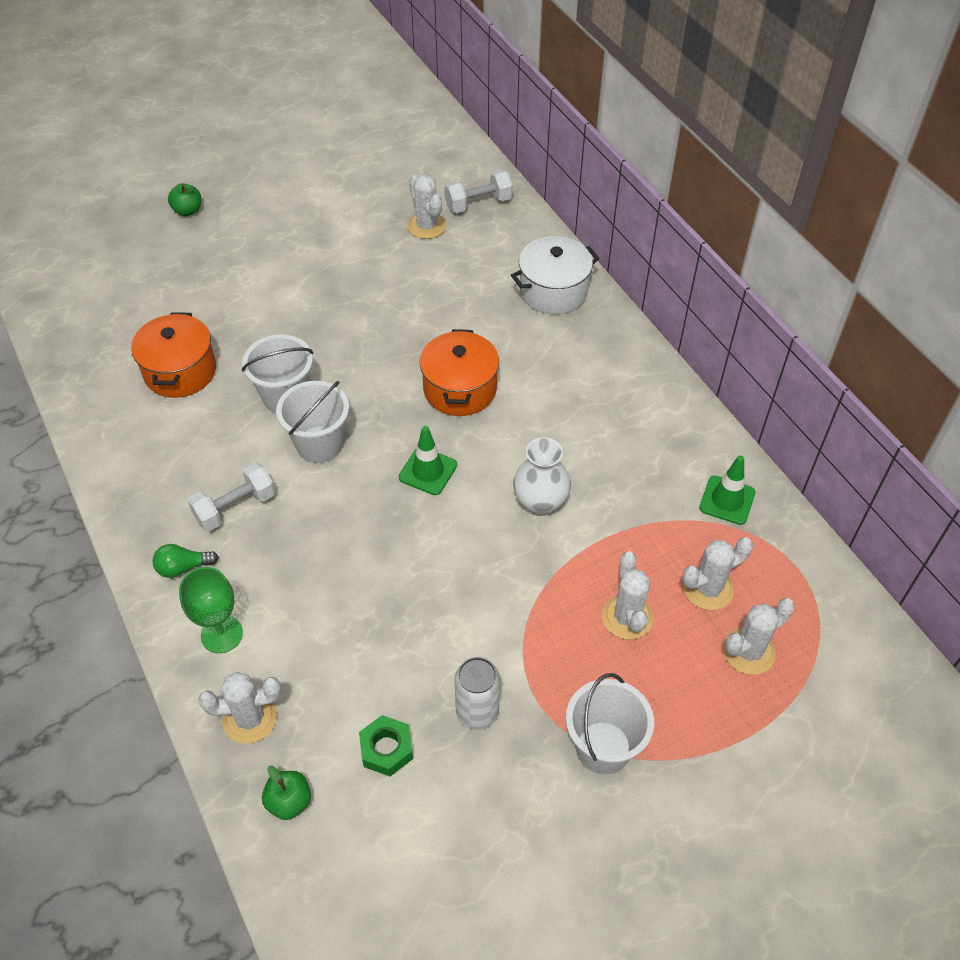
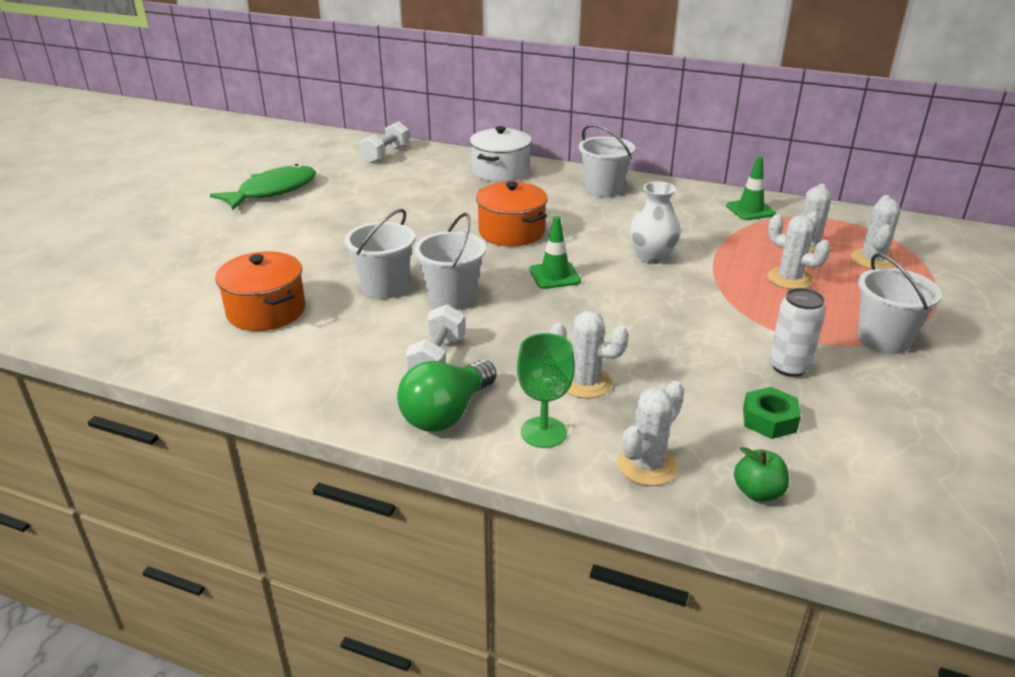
camera: 40 degrees left, 20 degrees down
(183, 567) = (446, 413): green light bulb -> green light bulb, size x1.81
(188, 211) = (140, 231): green apple -> none
(330, 209) = (273, 191): none -> green fish
(427, 226) = (364, 175): white cactus -> white cactus (585, 383)
(618, 378) = (603, 189): none -> white bucket

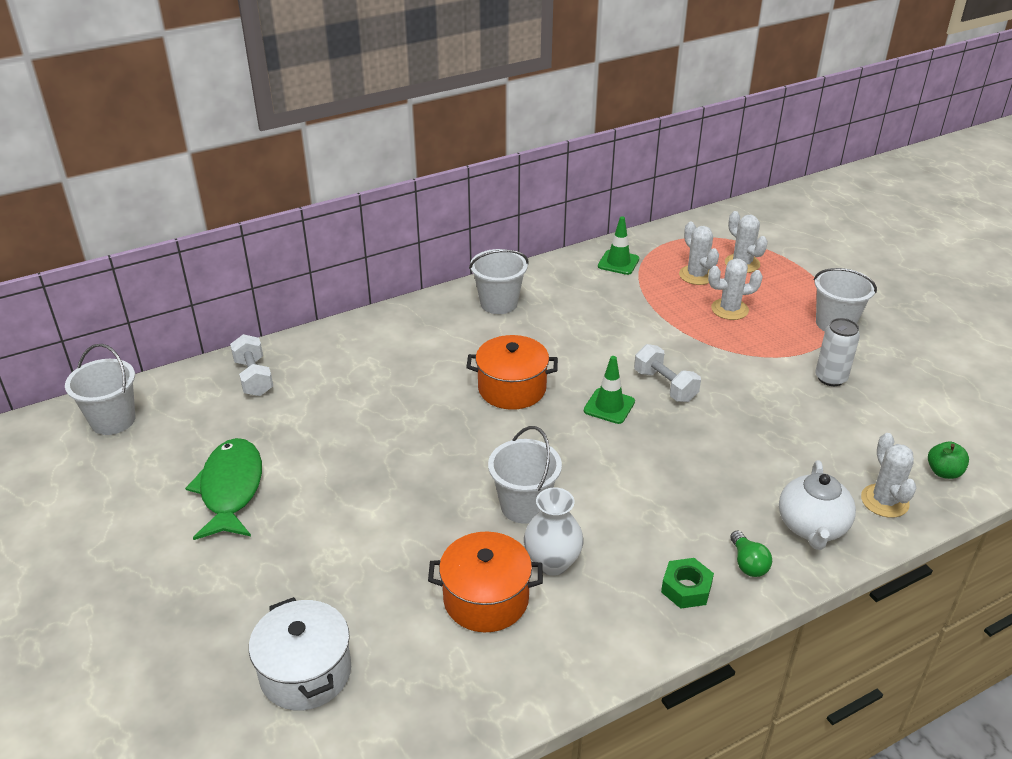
camera: 50 degrees left, 5 degrees up
(437, 359) = (669, 531): white dumbbell -> white dumbbell (665, 386)
(446, 413) = (748, 563): green light bulb -> green light bulb, size x0.55
(452, 298) = (584, 477): white bucket -> white bucket (113, 420)
(500, 171) = (391, 333): white pot -> white pot (305, 672)
(543, 432) = (811, 527): green goblet -> white teapot
(585, 383) = (770, 474): white cactus -> none
(652, 257) = (634, 346): white vase -> white vase (552, 563)
(769, 420) = (878, 422): green nut -> green nut (686, 588)

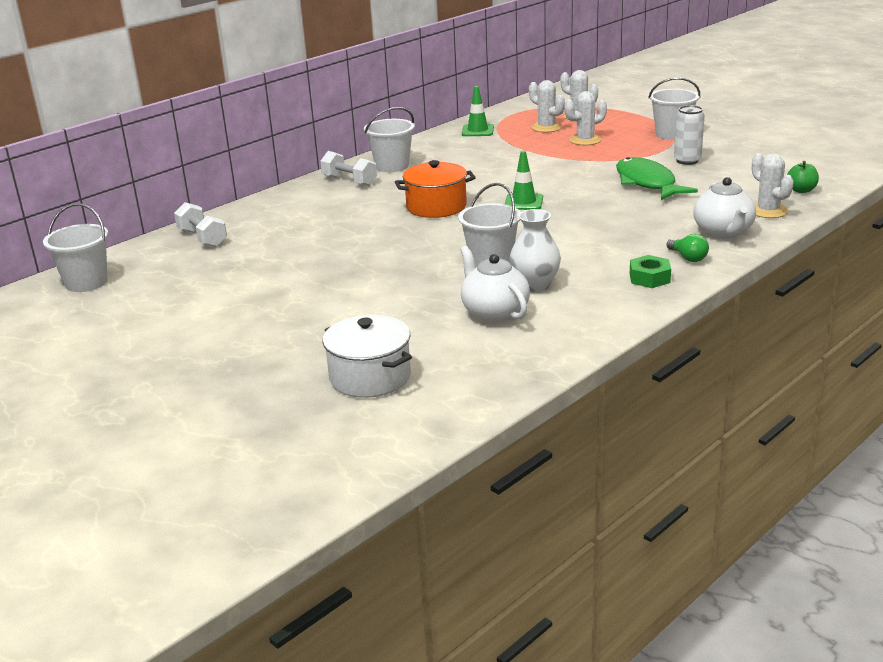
camera: 15 degrees left, 10 degrees down
(230, 489) = (228, 299): green fish -> green fish (647, 183)
(486, 599) = (494, 313): orange pot -> white teapot
(665, 386) = (561, 185): white dumbbell -> white dumbbell (349, 181)

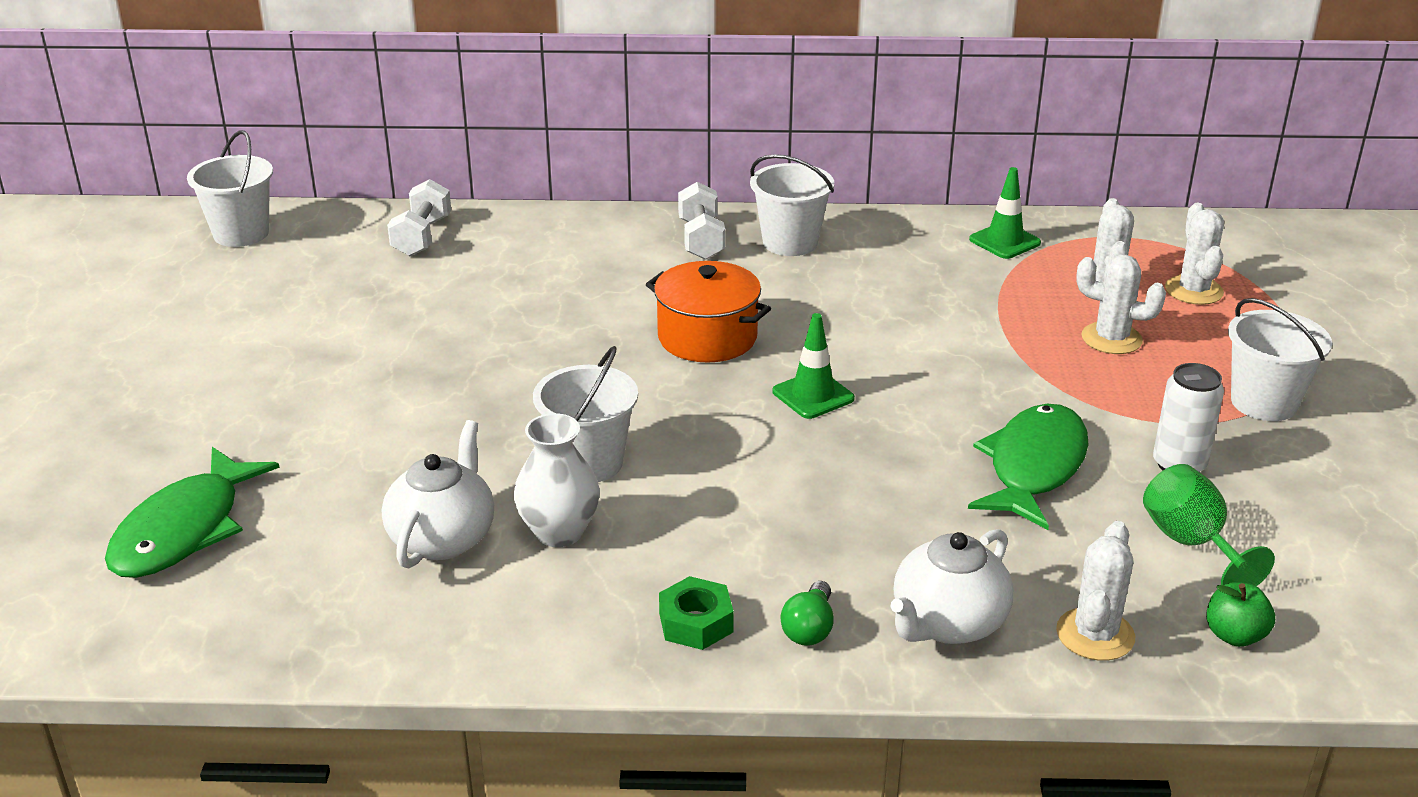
camera: 45 degrees right, 5 degrees up
(370, 377) = (185, 530): white pot -> green fish
(738, 177) = (1191, 544): none -> green goblet

